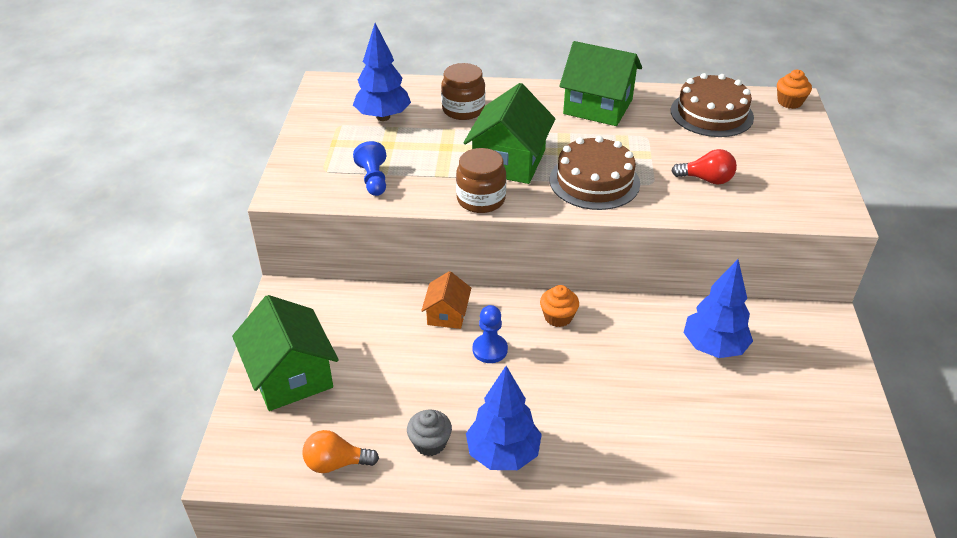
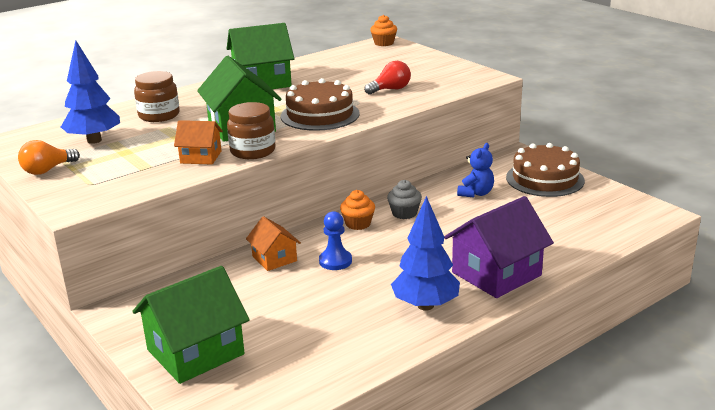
camera: 40 degrees left, 15 degrees down
(291, 376) = (195, 352): green house -> green house turned 60 degrees counterclockwise
(336, 463) = (312, 377): orange light bulb -> orange light bulb (47, 170)
(373, 180) = (145, 173): blue pawn -> none
(430, 443) = (367, 328): grey cupcake -> grey cupcake (404, 213)
(433, 183) = (201, 157): none -> orange house
(608, 463) = (496, 274): none -> purple house
(711, 114) = (344, 62): brown cake -> brown cake (545, 179)
(713, 347) = (476, 193): blue tree -> blue teddy bear

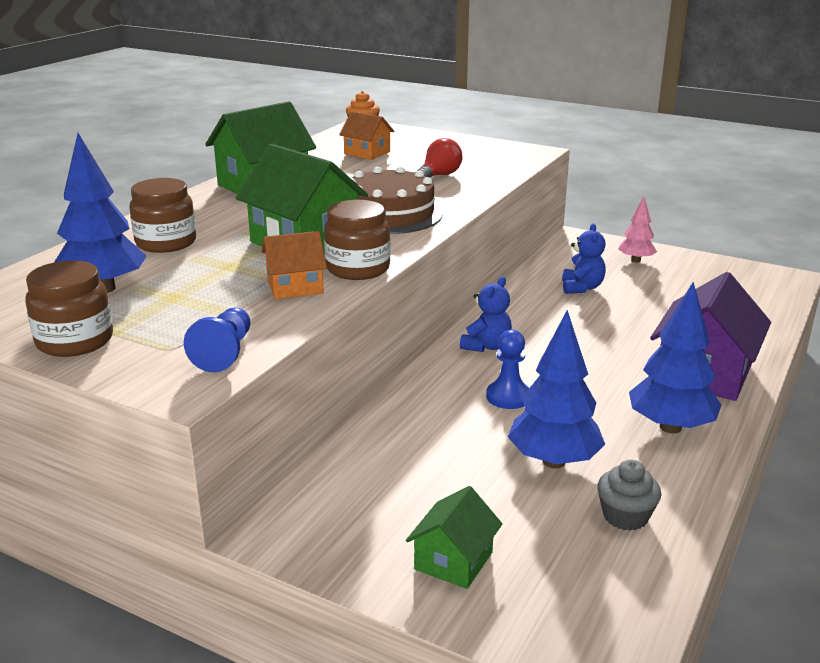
camera: 25 degrees left, 0 degrees up
(47, 170) = (75, 341): orange light bulb -> brown jar
(116, 192) = (225, 353): none -> blue pawn
(195, 352) = (453, 561): green house -> green house, size x0.56
(274, 259) = (428, 410): orange house -> orange house (367, 153)
(319, 309) = (553, 461): none -> blue tree
(358, 224) = (486, 346): orange cupcake -> blue teddy bear
(404, 213) = (527, 324): grey cupcake -> grey cupcake (625, 516)
(545, 179) = (636, 260): brown cake -> pink tree

